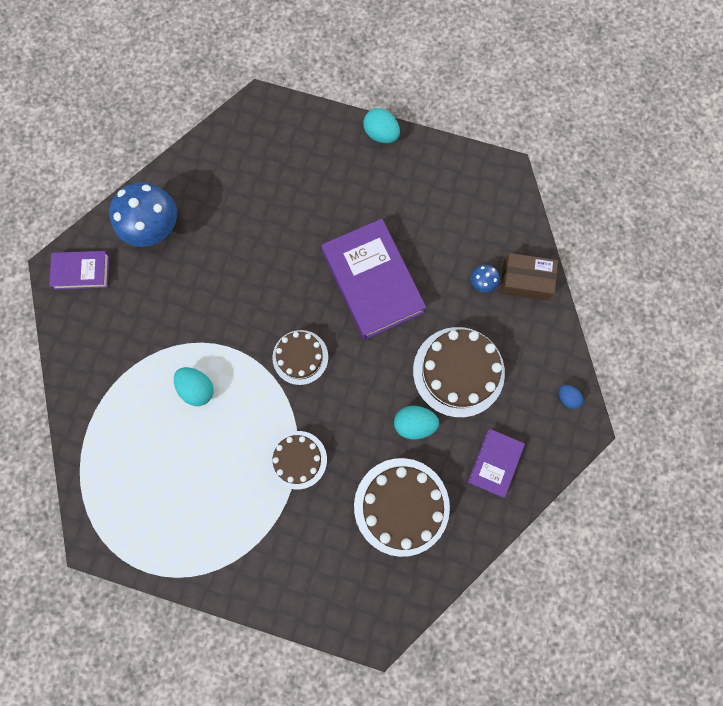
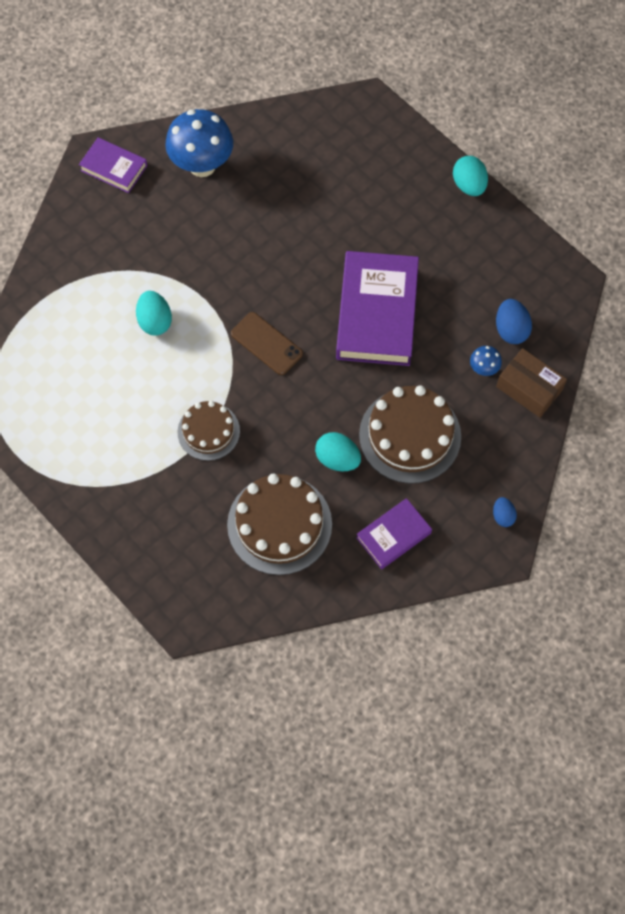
camera: 30 degrees right, 10 degrees down
(300, 357) = (266, 344): brown cake -> brown phone
(483, 239) = (511, 330): none -> blue egg

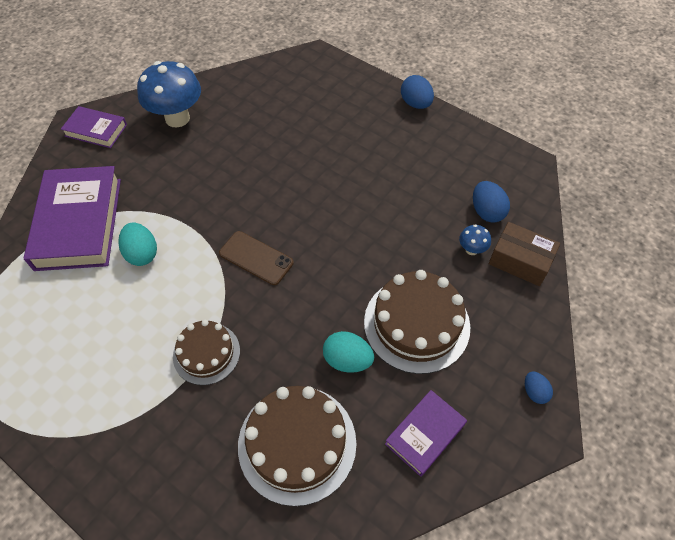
camera: 10 degrees left, 10 degrees down
(377, 313) = (358, 215): purple book -> purple book (79, 223)
(469, 185) = (415, 104): turquoise egg -> blue egg

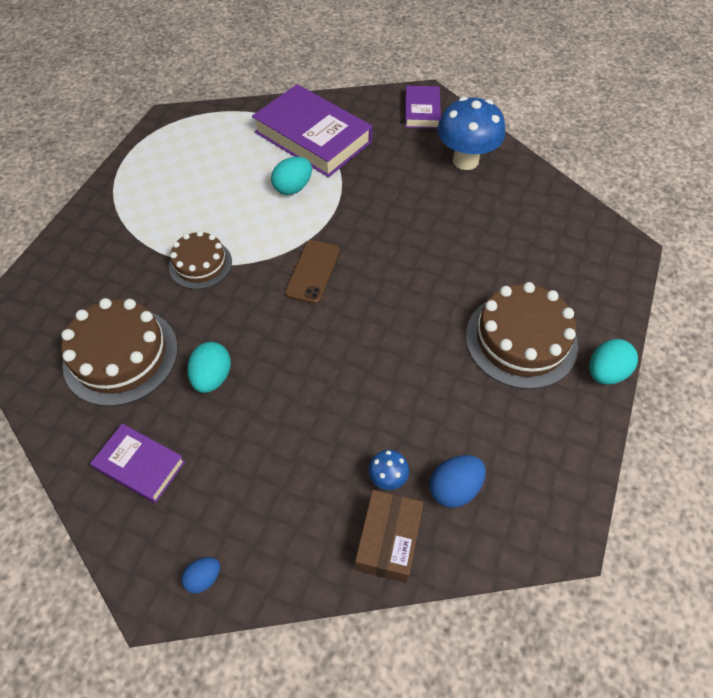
camera: 75 degrees right, 0 degrees up
(79, 223) = (313, 137): purple book -> purple book turned 60 degrees clockwise
(415, 104) = (605, 372): blue egg -> turquoise egg
(416, 324) = (268, 434): brown cake -> brown cake (521, 340)

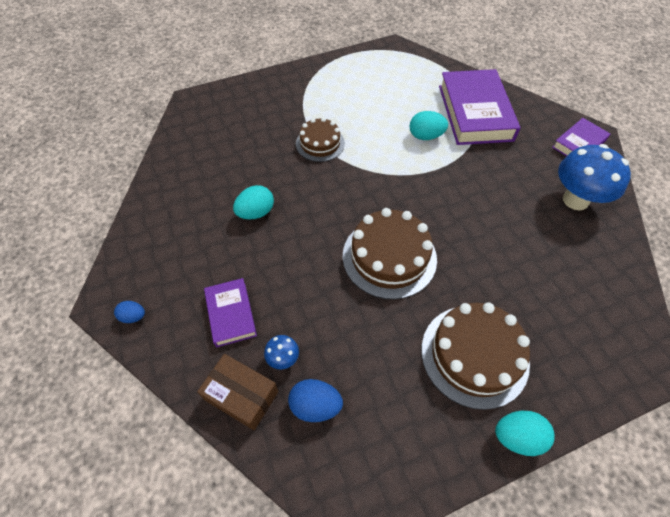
camera: 45 degrees right, 0 degrees up
(121, 355) = (225, 163): brown cake -> brown cake (389, 257)
(140, 465) = (171, 229): purple book -> purple book (231, 314)
(313, 271) = (380, 196): brown phone -> none
(388, 540) = (241, 395): brown box -> brown box turned 60 degrees clockwise

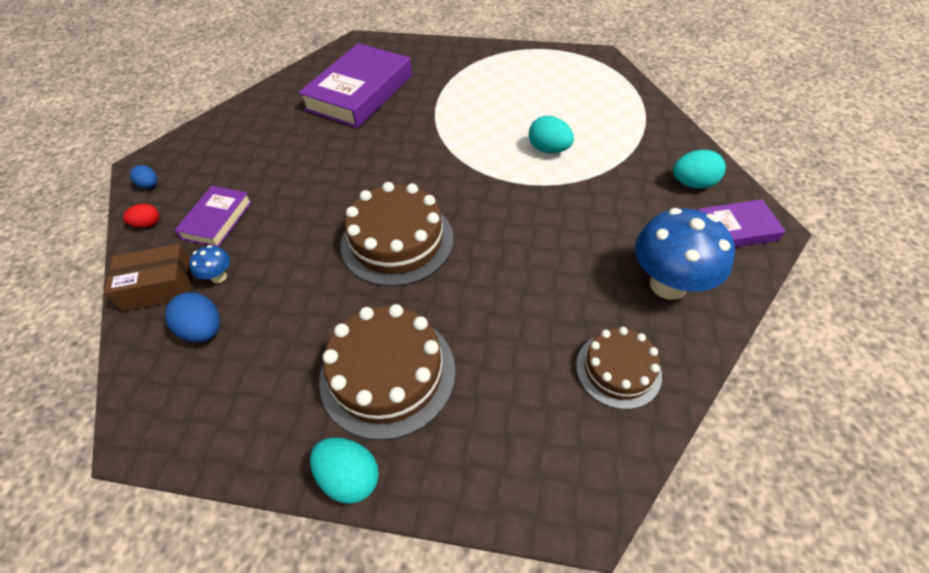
camera: 35 degrees right, 5 degrees down
(171, 351) = (147, 224): none -> red egg
(241, 395) = (159, 287): brown box -> brown box turned 75 degrees counterclockwise
(256, 212) = (319, 150): turquoise egg -> turquoise egg (693, 183)
(320, 143) = (434, 116): brown cake -> brown cake (618, 370)
(475, 112) = (630, 148): purple book -> purple book (359, 92)

